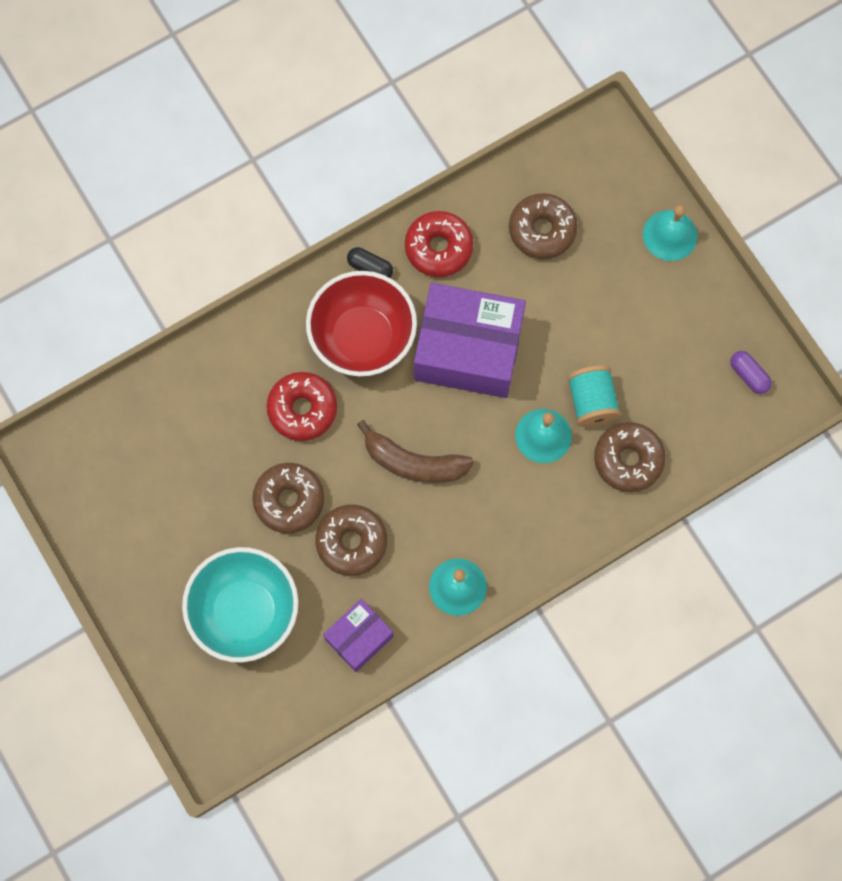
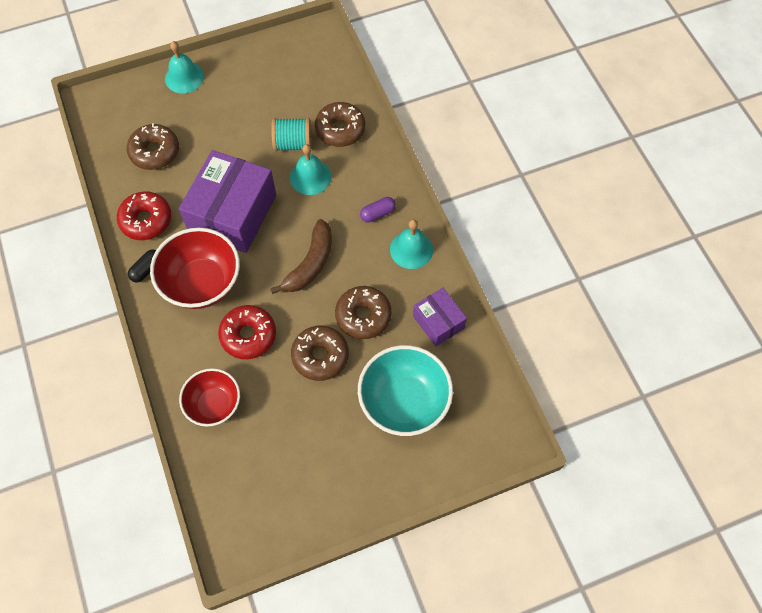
camera: 80 degrees left, 10 degrees down
(208, 391) = (214, 405): none -> red bowl
(748, 375) = (298, 52): purple capsule -> purple capsule (377, 213)

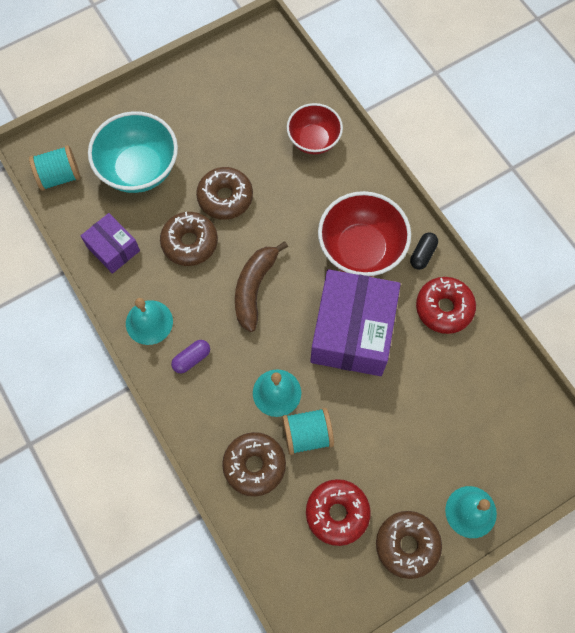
camera: 170 degrees right, 5 degrees up
(155, 152) = (467, 395): brown donut -> brown donut (407, 545)
(248, 335) = (299, 206): red donut -> red donut (337, 513)
(488, 408) = (59, 176): none -> turquoise spool

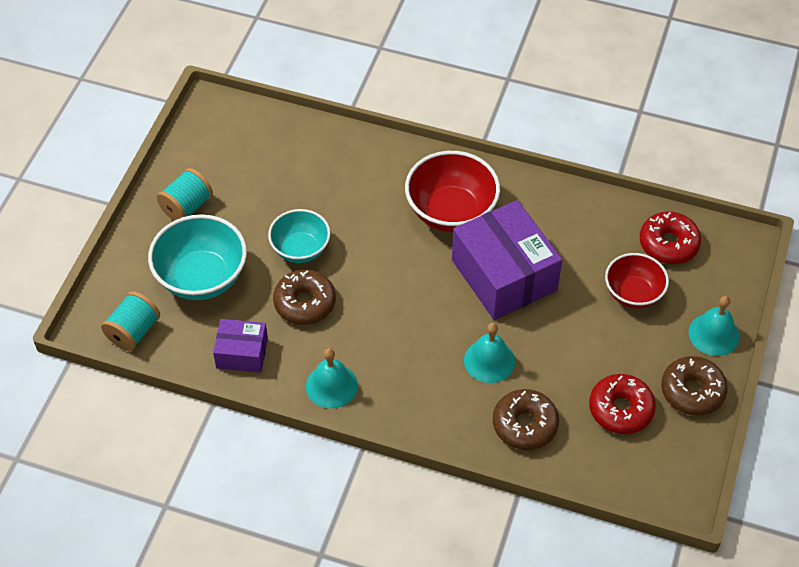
camera: 40 degrees left, 15 degrees down
(191, 359) = (396, 386): purple capsule -> none
(225, 197) = (300, 249): brown donut -> turquoise bowl
(254, 288) = (394, 299): brown banana -> none
(307, 435) = (543, 372): turquoise spool -> turquoise spool (187, 207)
(314, 140) = (332, 158): red bowl -> red bowl (633, 294)
(422, 254) = (502, 183): black capsule -> none
(444, 308) = (556, 210): red donut -> red donut (668, 244)

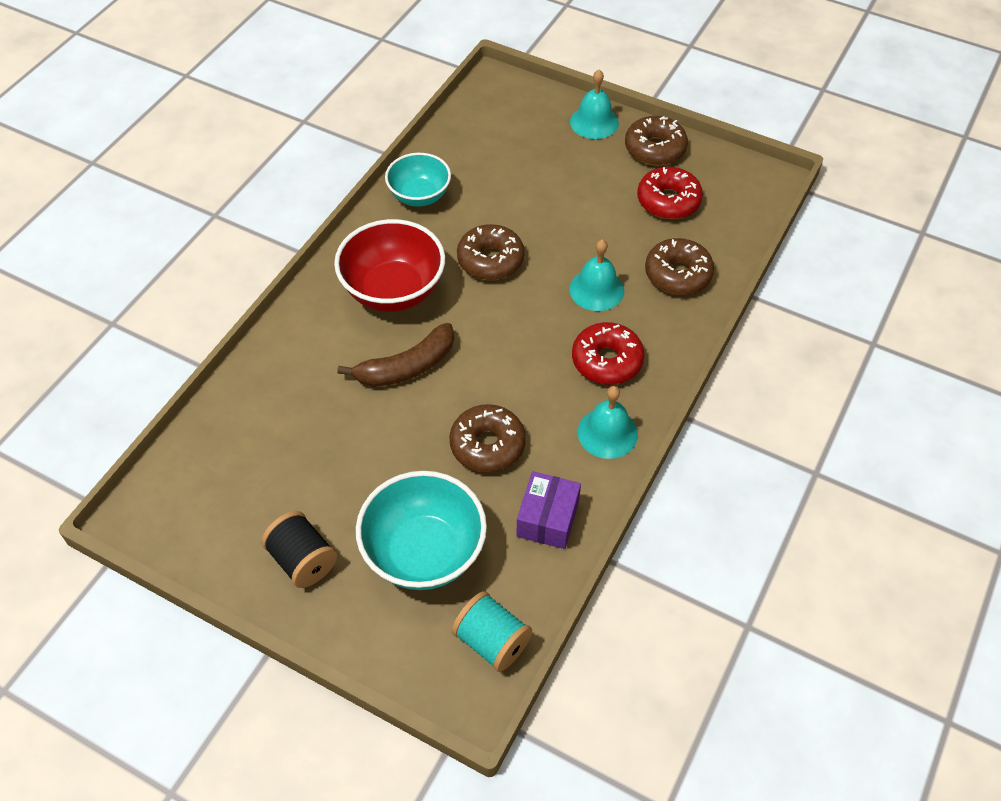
camera: 80 degrees left, 0 degrees up
(187, 207) = (303, 560): turquoise spool -> black spool
(300, 249) = (407, 440): turquoise bowl -> turquoise bowl (419, 196)
(372, 236) = (407, 367): none -> brown banana
(504, 275) = (490, 260): purple box -> brown donut
(633, 294) = (536, 167): red bowl -> none
(668, 244) = (482, 131): red donut -> red donut (607, 361)

